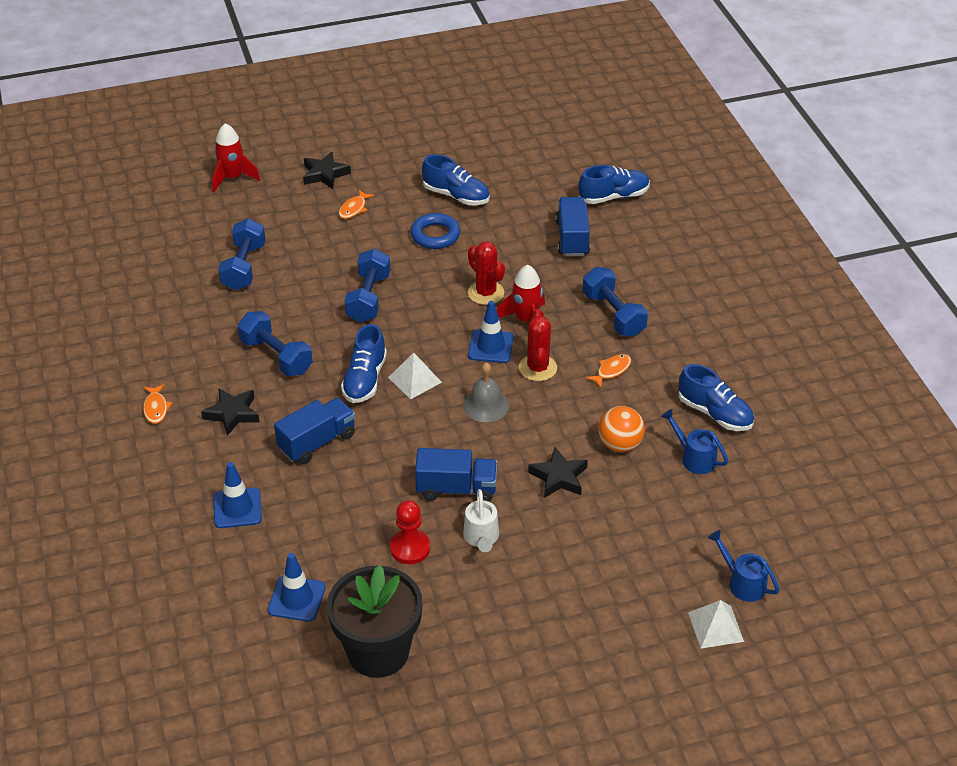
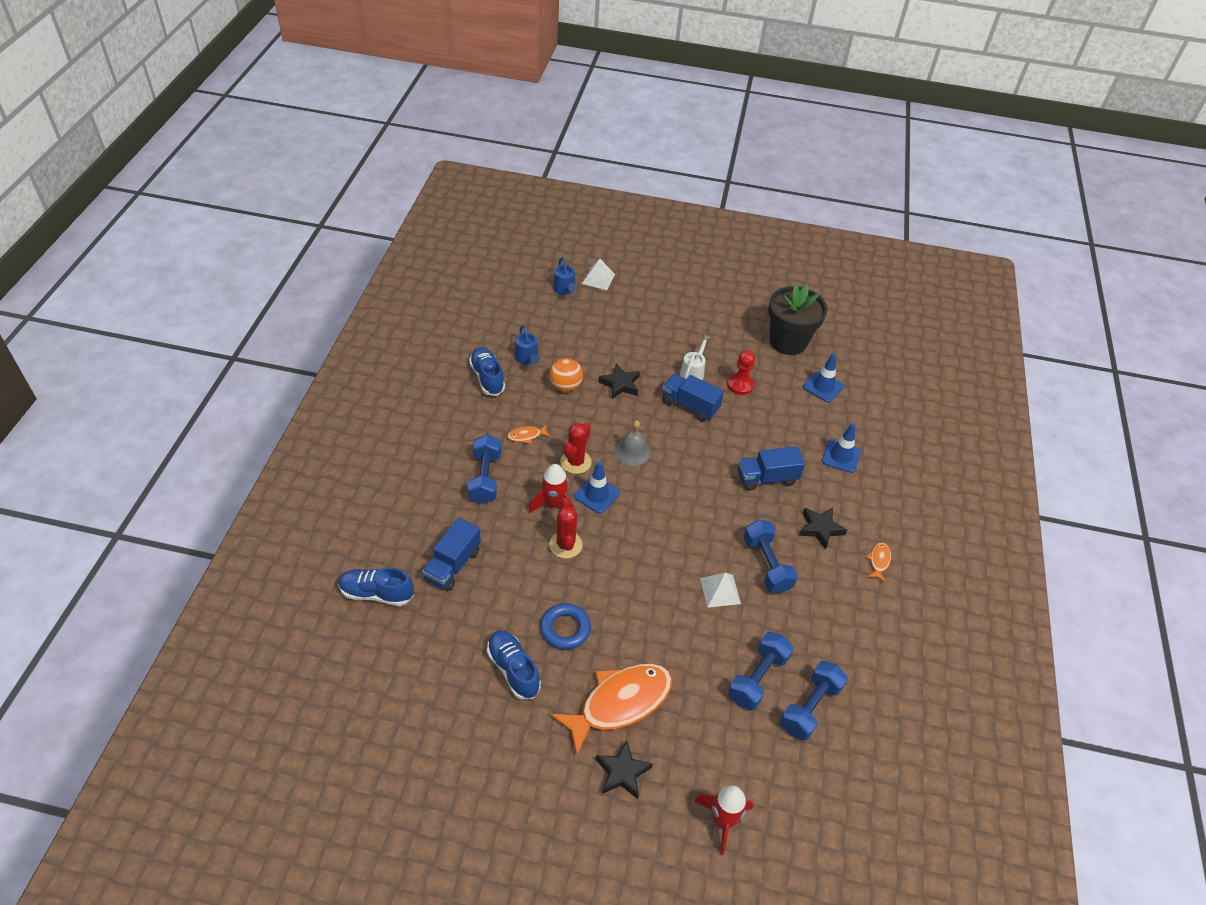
camera: 155 degrees left, 5 degrees up
(354, 209) = (619, 703): orange fish -> orange fish, size x2.44
(365, 379) = (707, 511): blue shoe -> none
(368, 298) = (664, 587): blue dumbbell -> blue dumbbell (810, 707)
(414, 379) = (670, 494): white pyramid -> white pyramid (720, 591)

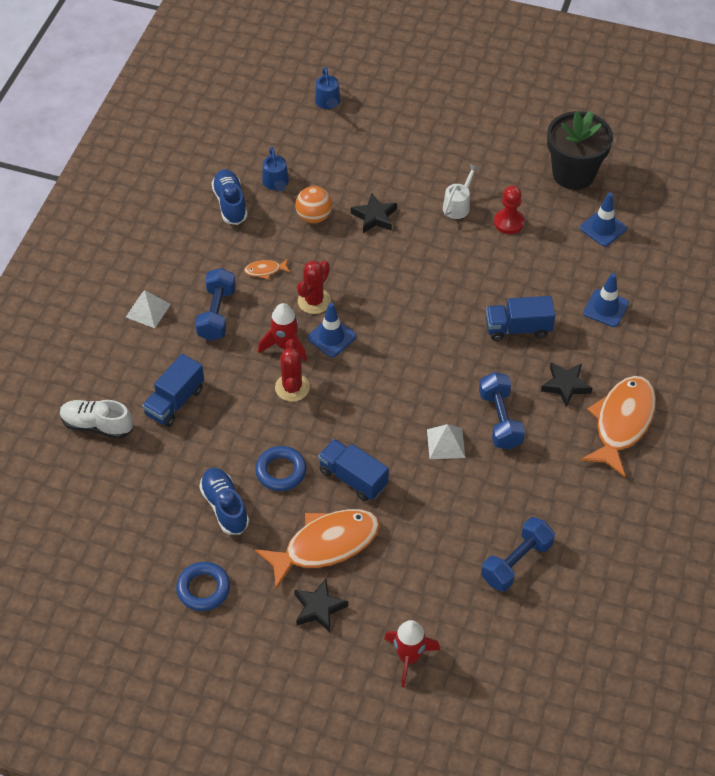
camera: 10 degrees right, 5 degrees up
(377, 593) = (97, 425): blue shoe -> white shoe
(500, 760) = (203, 589): none -> blue ring
(598, 278) = (368, 90): white pyramid -> white pyramid (148, 310)
(632, 451) = (377, 292): grey bell -> none
(690, 406) = (448, 244): blue truck -> blue truck (353, 478)
(757, 678) = (468, 531): blue dumbbell -> none
(878, 561) = (621, 423): orange fish -> orange fish, size x2.44

